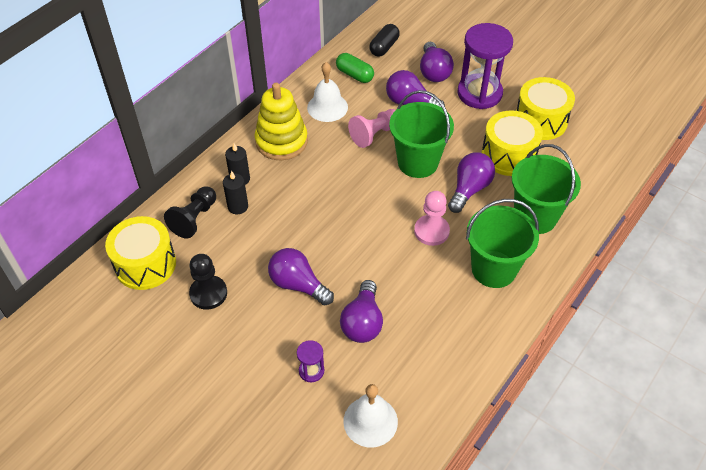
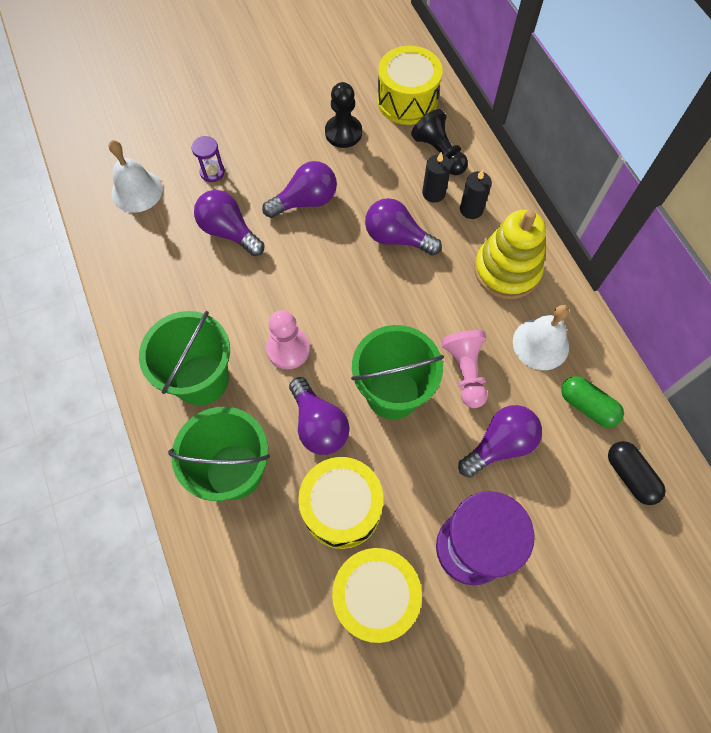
camera: 120 degrees right, 15 degrees up
(354, 75) = (587, 406): green capsule -> green capsule turned 60 degrees clockwise
(434, 72) = (545, 513): purple light bulb -> purple light bulb (397, 238)

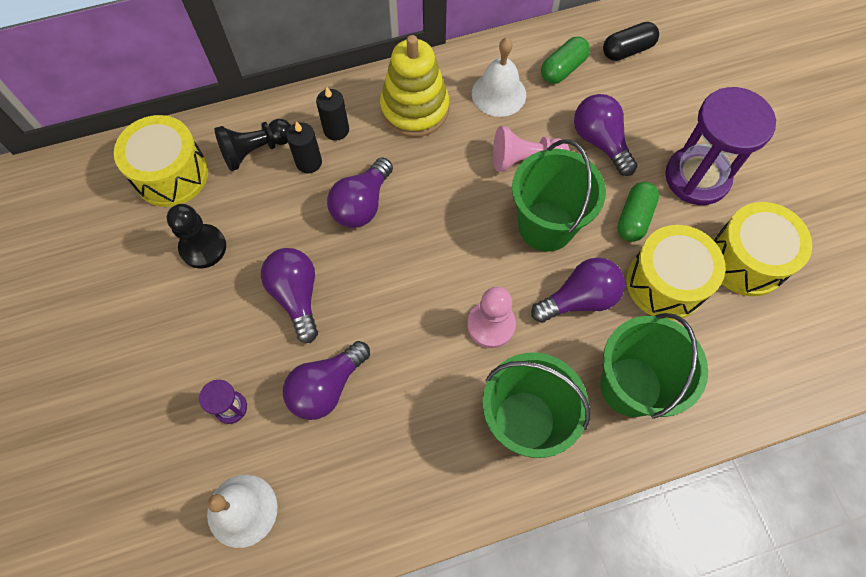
camera: 85 degrees left, 0 degrees up
(412, 478) = (634, 218): none -> green capsule

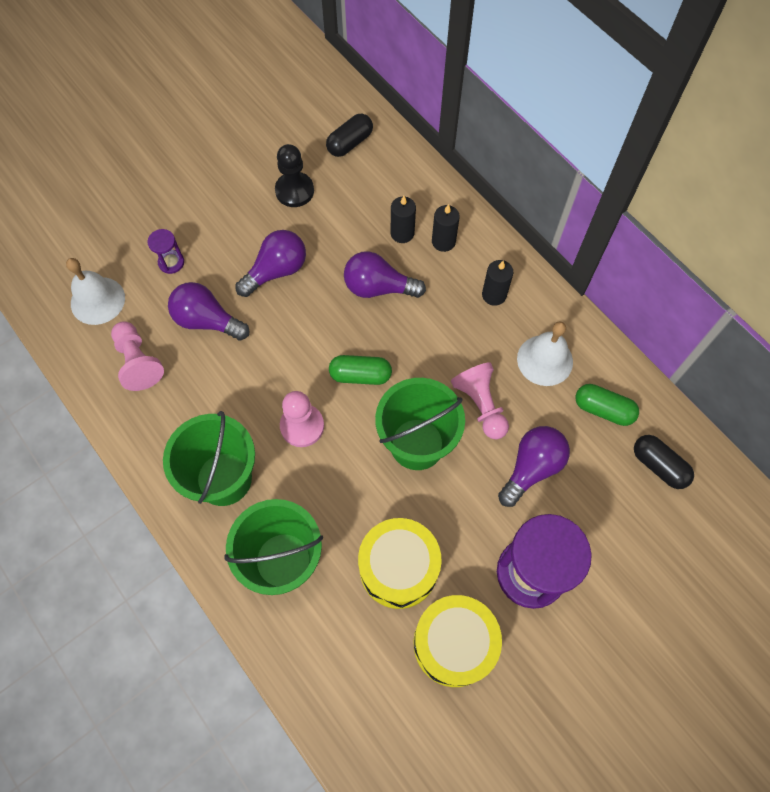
camera: 70 degrees right, 0 degrees up
(171, 174) = (350, 143): yellow drum -> black capsule
(256, 150) = (397, 191): black pawn -> none
(347, 480) = (138, 362): none -> pink pawn
(415, 109) = (494, 295): yellow stacking toy -> black candle
(579, 299) = (353, 493): purple light bulb -> none
(634, 218) = (458, 522): green capsule -> green capsule (360, 375)

